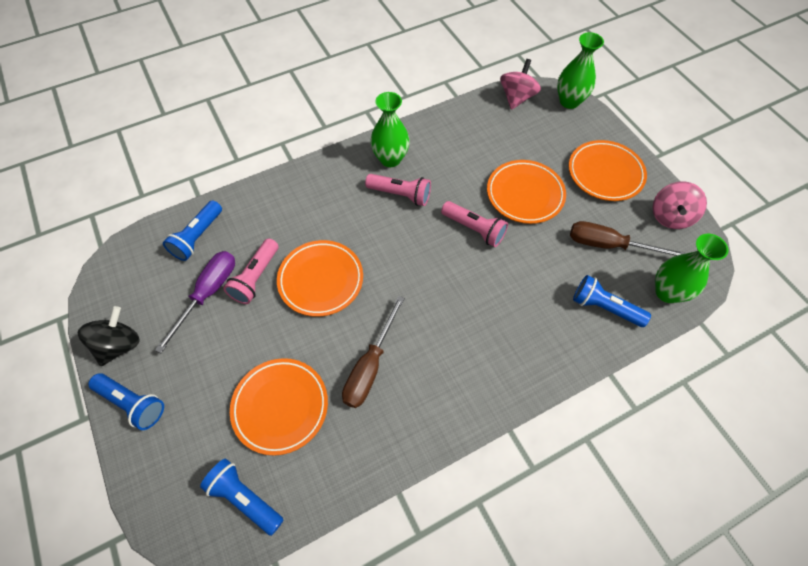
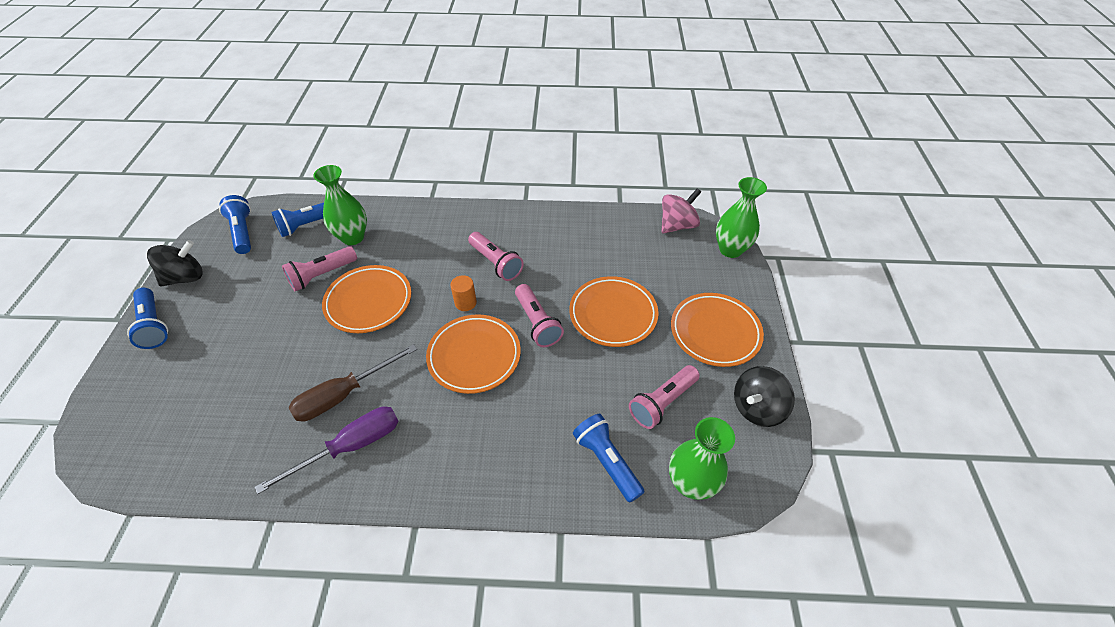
camera: 30 degrees right, 10 degrees down
(208, 294) = (277, 270): purple screwdriver -> purple screwdriver (350, 447)
(245, 498) = (156, 446): blue flashlight -> blue flashlight (243, 232)
(280, 407) = (247, 387): orange plate -> orange plate (474, 356)
(390, 159) = (512, 230): green vase -> green vase (353, 237)
(404, 240) = (465, 303): none -> orange cylinder
(609, 245) = (662, 402): brown screwdriver -> pink flashlight
(670, 216) = (757, 408): pink spinning top -> black spinning top

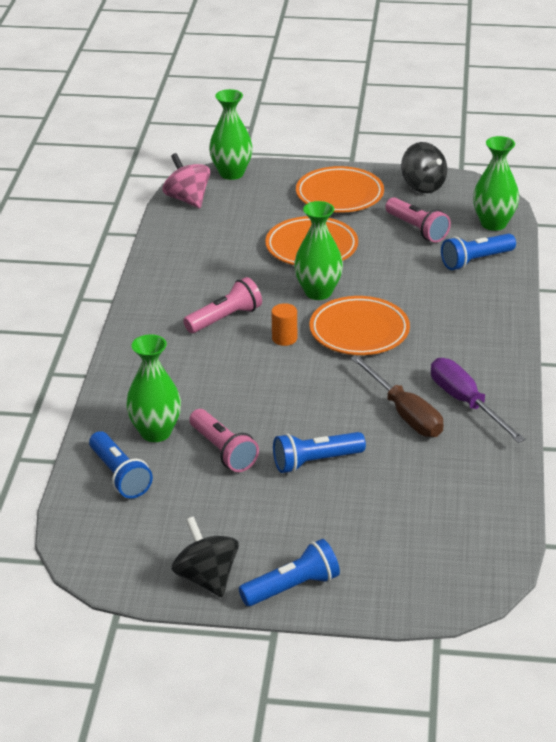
camera: 85 degrees left, 15 degrees down
(243, 232) = (121, 539): blue flashlight -> blue flashlight (315, 462)
(369, 302) = (274, 408): orange plate -> none
(537, 323) = (318, 292): pink flashlight -> green vase

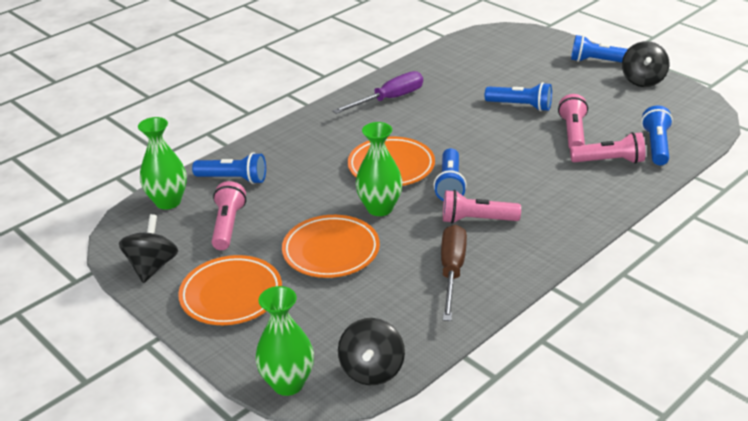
camera: 140 degrees left, 0 degrees up
(155, 432) = (609, 161): green vase -> pink flashlight
(187, 199) = (372, 370): pink spinning top -> black spinning top
(284, 338) = (450, 184): orange cylinder -> blue flashlight
(404, 413) = (433, 108): brown screwdriver -> brown screwdriver (452, 271)
(466, 403) = (389, 99): purple screwdriver -> purple screwdriver turned 135 degrees counterclockwise

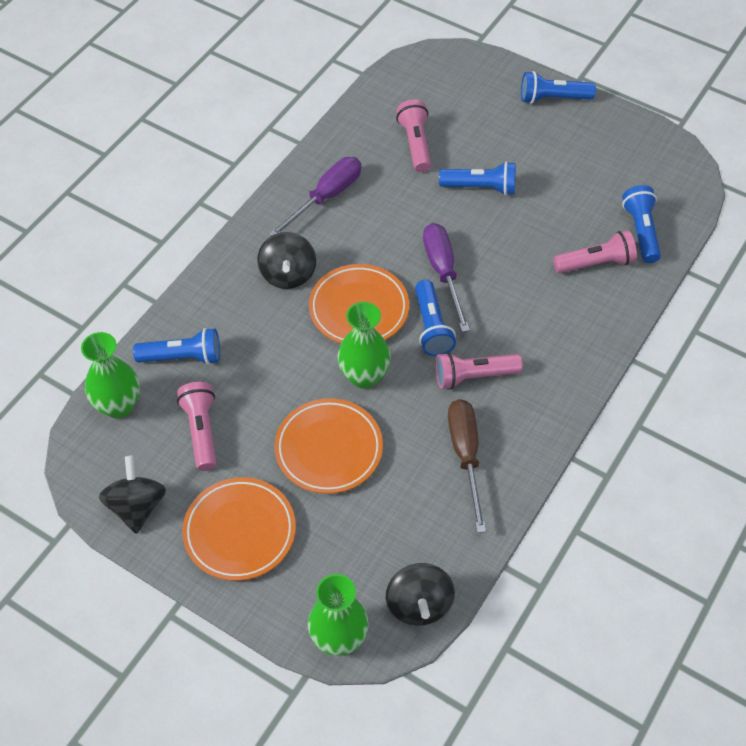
camera: 15 degrees left, 20 degrees up
(471, 152) = (443, 272): none -> purple screwdriver
(573, 133) = (548, 224): pink flashlight -> pink flashlight (415, 144)
(642, 80) = (608, 125): black spinning top -> black spinning top (288, 274)

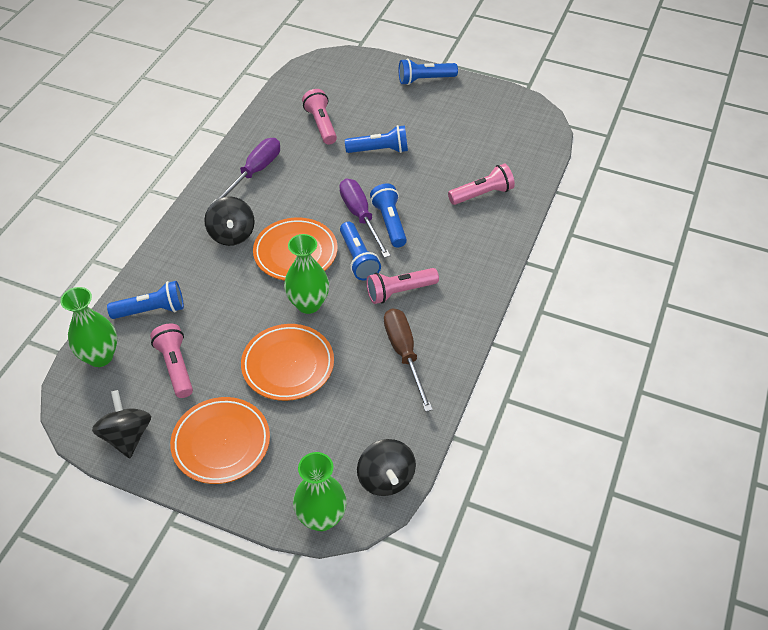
camera: 10 degrees left, 5 degrees down
(641, 231) = (513, 166): blue flashlight -> blue flashlight (389, 222)

